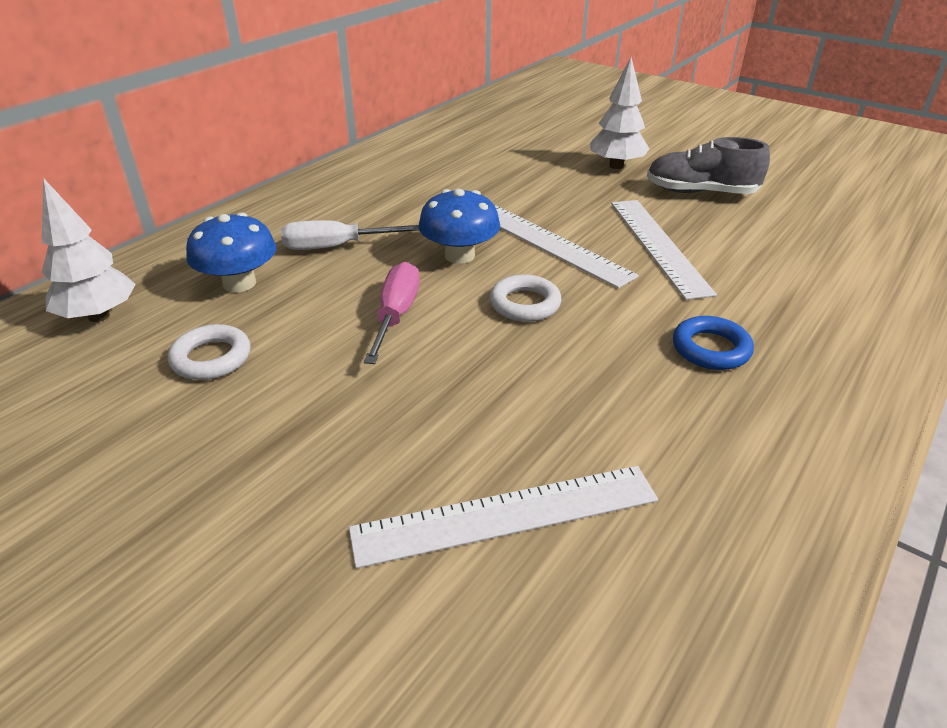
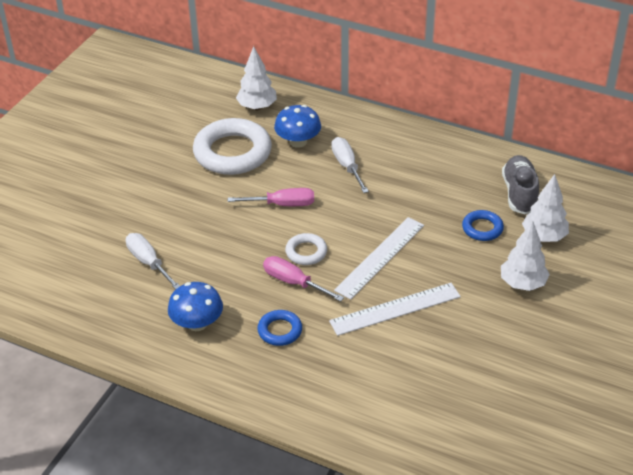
camera: 80 degrees right, 5 degrees up
(211, 358) = (232, 152): white ring -> white ring, size x2.06
(459, 255) = (353, 218): blue mushroom -> blue mushroom (197, 323)
(506, 514) = (149, 263): white ruler -> white screwdriver
(514, 174) = (482, 228): none -> blue ring
(539, 146) = (544, 237): none -> white tree
(596, 323) = (294, 282): none -> pink screwdriver
(701, 192) = (491, 334): grey shoe -> grey shoe (519, 194)

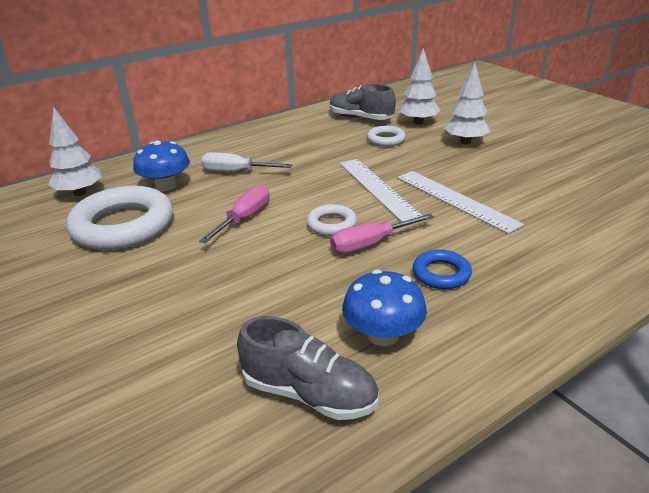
camera: 60 degrees left, 10 degrees down
(132, 310) = (309, 393): none -> grey shoe
(149, 263) = (228, 346): white screwdriver -> none
(395, 309) = (455, 200): white ruler -> white ruler turned 45 degrees counterclockwise
(482, 228) = (386, 139): blue ring -> white ring

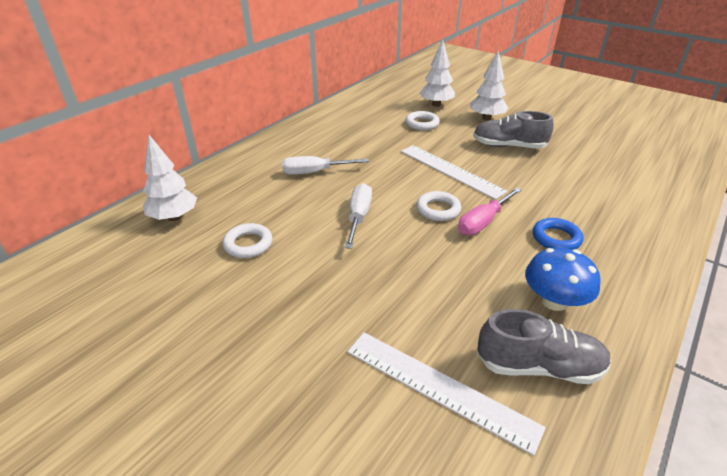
camera: 20 degrees left, 5 degrees up
(123, 226) = (248, 244): white ring -> white ring, size x0.49
(166, 186) = (258, 196): blue mushroom -> none
(244, 218) = (358, 217): pink screwdriver -> white screwdriver
(361, 118) = (385, 106): grey shoe -> grey shoe (508, 146)
(455, 200) = (518, 171): white ruler -> white ruler (439, 387)

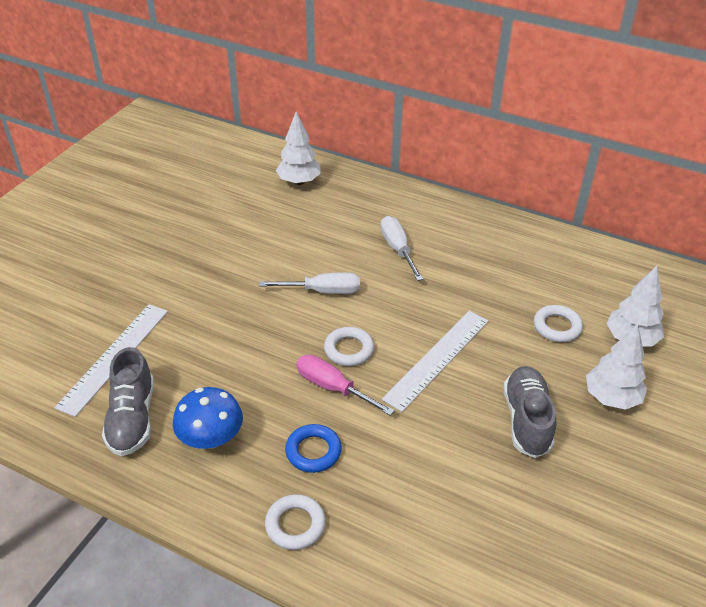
camera: 80 degrees right, 5 degrees up
(248, 244) = (269, 230): white ring -> white ring (295, 525)

